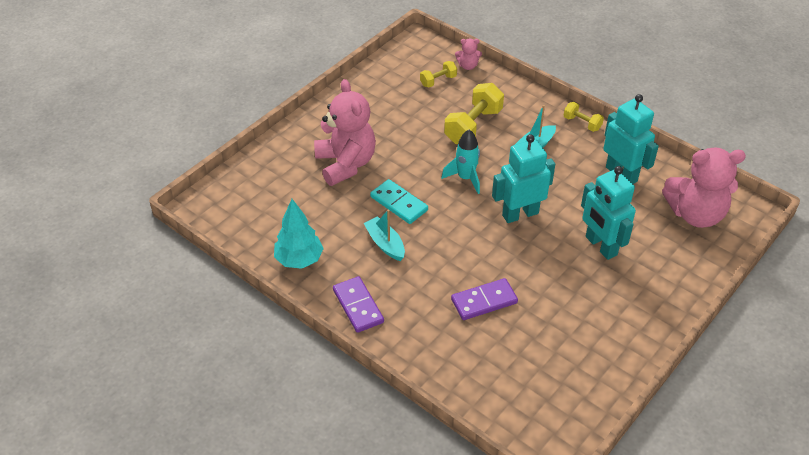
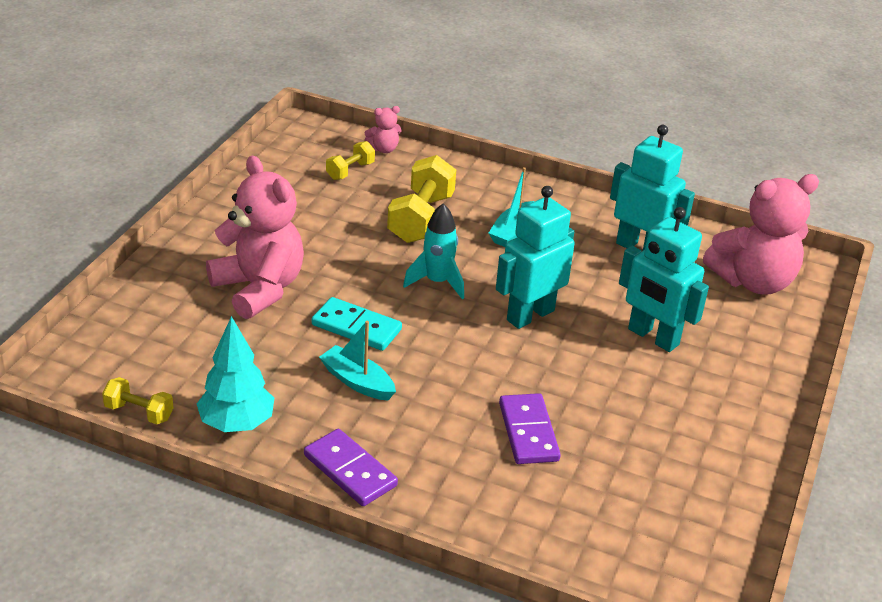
camera: 20 degrees left, 10 degrees down
(484, 301) = (528, 432): purple domino -> purple domino turned 60 degrees counterclockwise
(582, 123) = (563, 197): yellow dumbbell -> yellow dumbbell (139, 412)

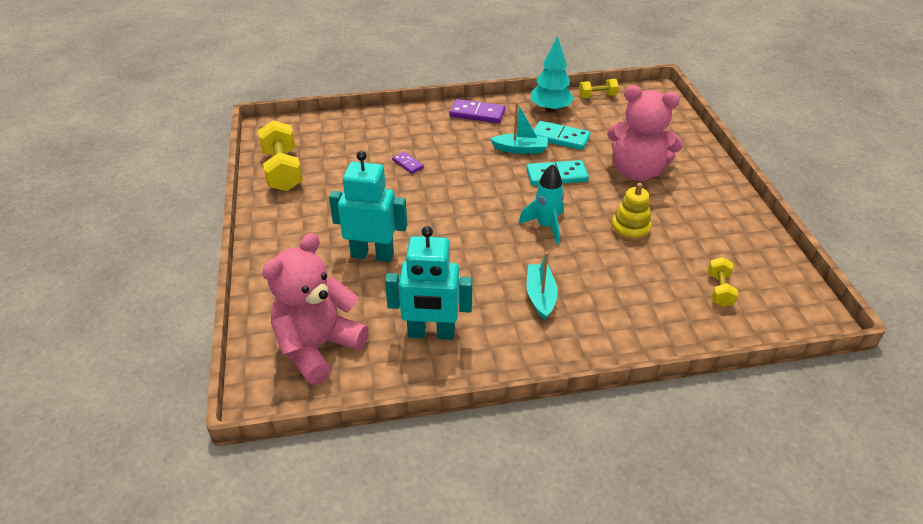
camera: 150 degrees right, 5 degrees up
(285, 373) = (560, 138): none -> turquoise domino
(355, 242) = (630, 229): none -> yellow stacking toy
(383, 149) = (731, 330): pink teddy bear -> none
(421, 218) = (615, 272): yellow dumbbell -> yellow dumbbell (282, 171)
(528, 432) = (407, 164): purple domino -> purple domino, size x0.56
(530, 315) = (466, 231): turquoise robot -> none

